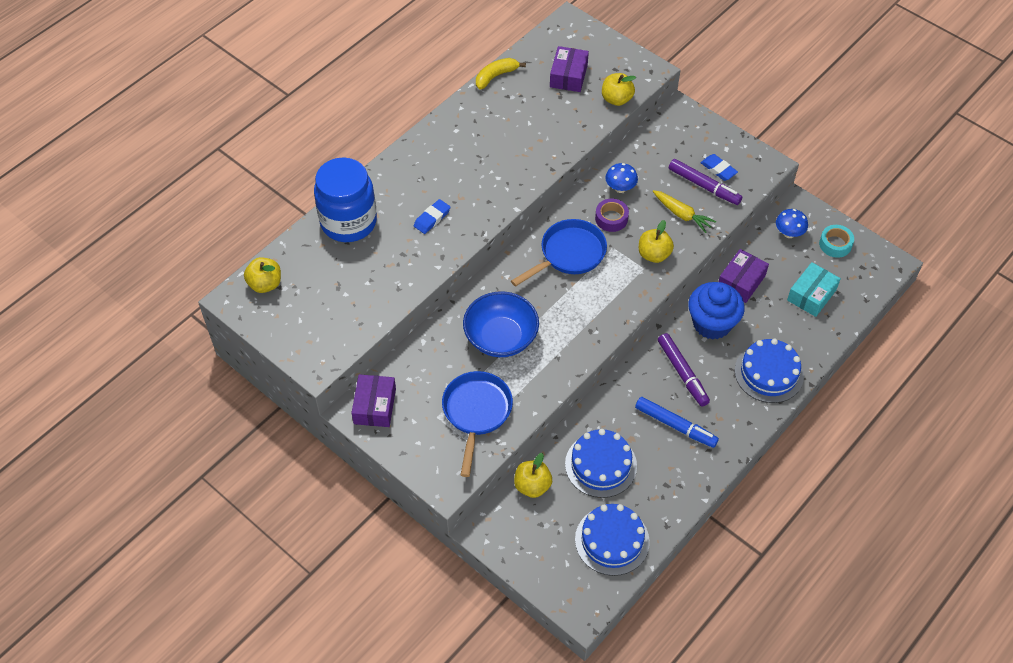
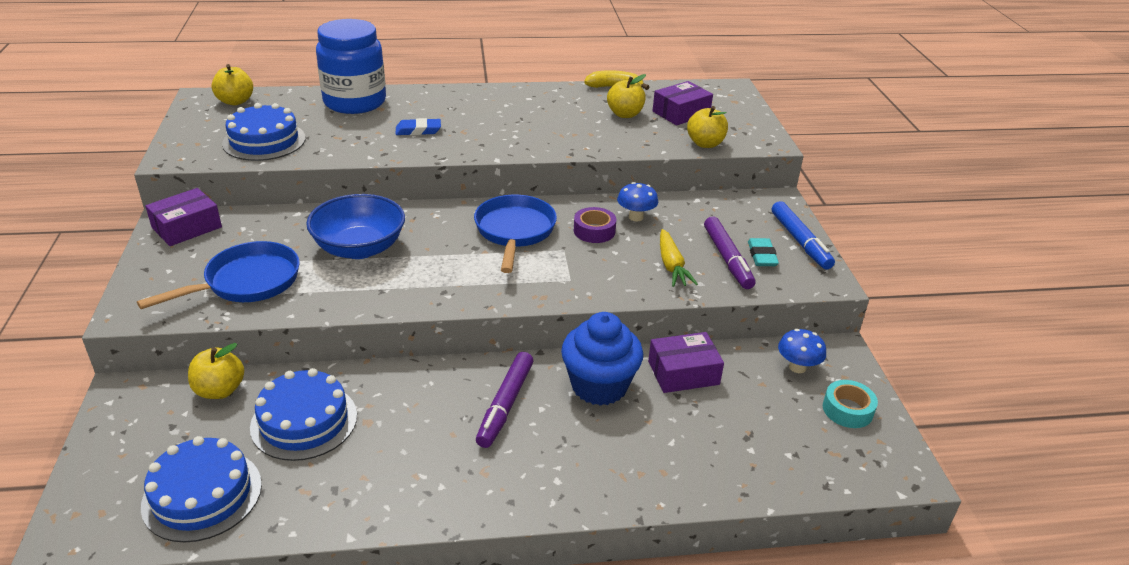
camera: 40 degrees right, 20 degrees down
(569, 254) = (514, 232): blue pan -> blue pan turned 90 degrees counterclockwise
(654, 254) = (596, 276): yellow apple -> yellow apple (625, 114)
(675, 426) = (427, 444): blue marker -> blue marker (800, 241)
(718, 169) = (762, 256): blue eraser -> turquoise eraser
(769, 373) = (602, 472): blue cake -> blue cake (264, 141)
(811, 295) = (755, 436): turquoise box -> none

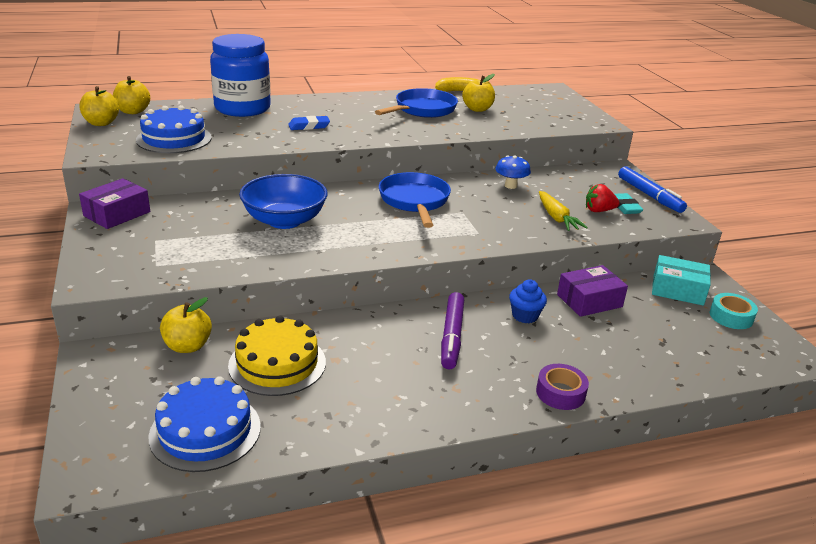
camera: 10 degrees left, 5 degrees down
(247, 282) = (193, 252): blue pan -> blue pan (422, 110)
(304, 421) = (277, 363): blue cake -> yellow cake
(594, 231) = (481, 197): purple tape -> purple tape (560, 393)
(599, 386) = (525, 316): blue cupcake -> blue cupcake, size x0.53
(681, 113) = (522, 107): purple box -> none
(705, 144) = (553, 126): yellow apple -> yellow apple (101, 123)
(727, 259) = (598, 210): purple marker -> red strawberry
(797, 367) = (678, 290): blue mushroom -> turquoise box

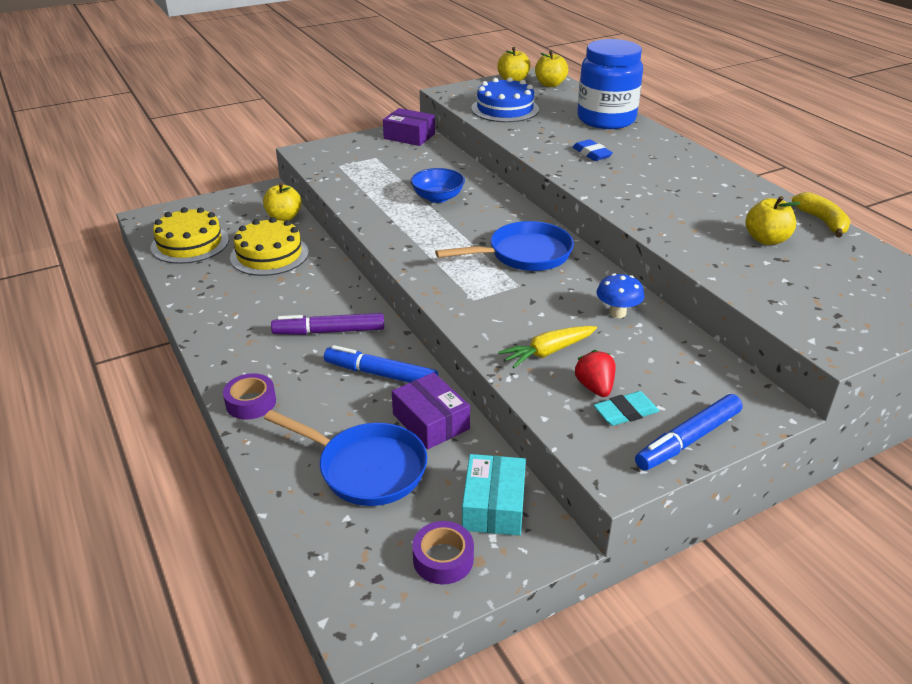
camera: 80 degrees right, 5 degrees up
(205, 431) = (190, 243): blue cake -> yellow cake
(284, 220) = (438, 197): blue bowl -> blue bowl, size x0.66
(422, 110) = (716, 205): blue pan -> blue pan (366, 468)
(525, 316) = (381, 374): blue cupcake -> blue marker
(731, 317) = (443, 559): turquoise tape -> purple tape

